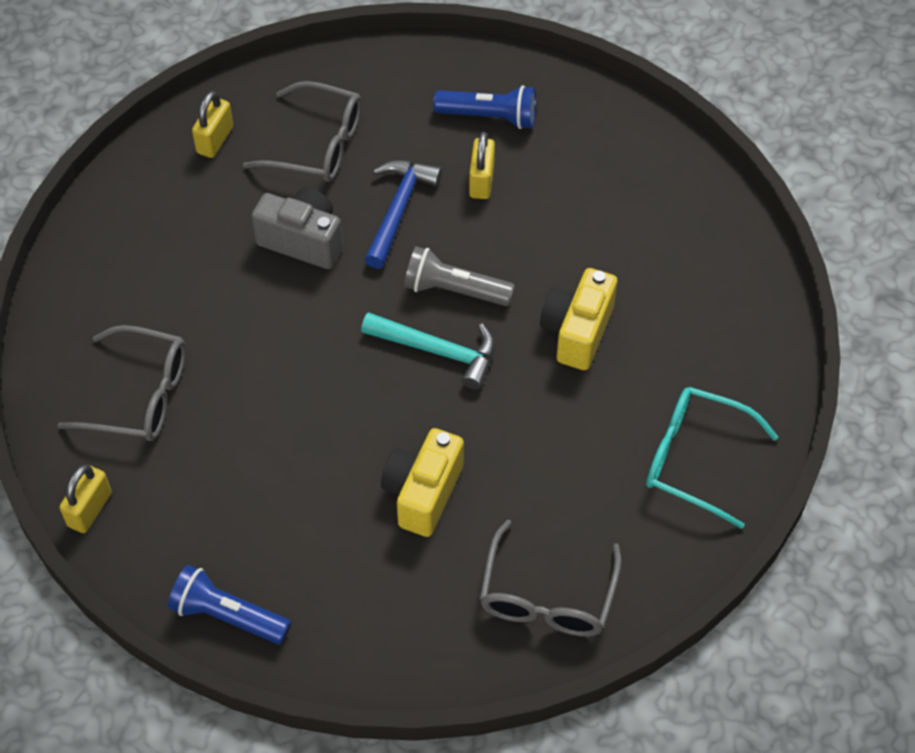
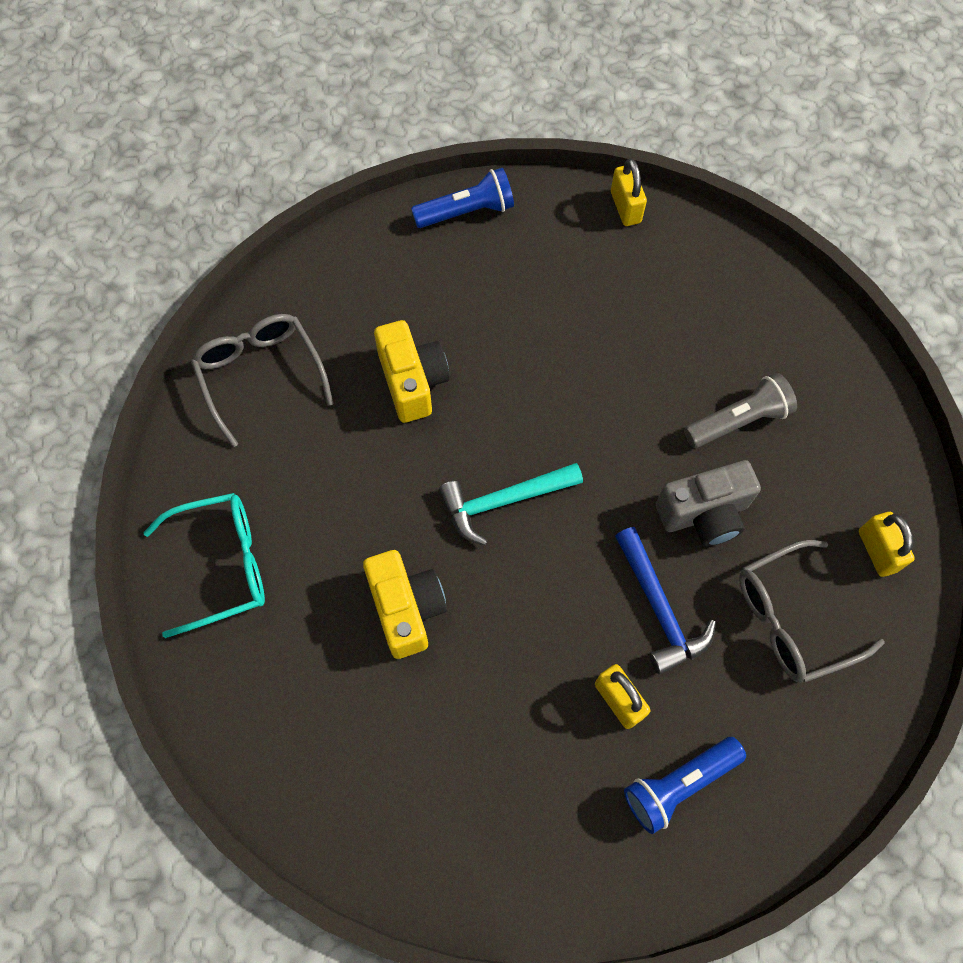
camera: 140 degrees right, 10 degrees up
(140, 395) = (682, 300): grey glasses -> none
(454, 290) = (540, 567): grey flashlight -> grey flashlight (738, 420)

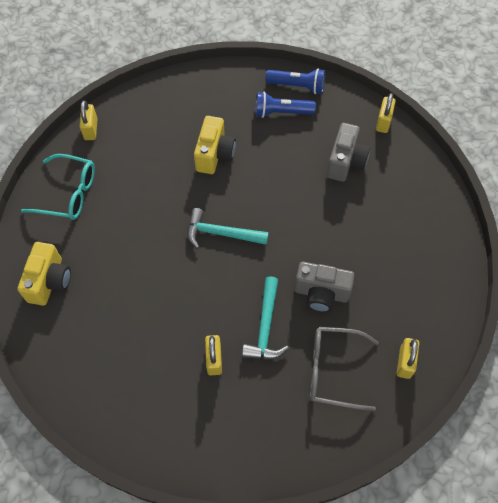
camera: 30 degrees right, 5 degrees down
(188, 440) = (91, 129): none -> yellow padlock
(260, 375) = (144, 116): grey glasses -> none
(406, 609) = (139, 259): yellow camera -> yellow camera (49, 281)
(611, 296) = (345, 162): none -> grey camera
(659, 608) = (265, 327): blue hammer -> turquoise hammer
(678, 784) = (216, 417): blue flashlight -> blue flashlight (281, 112)
(738, 420) = (372, 257): grey flashlight -> none

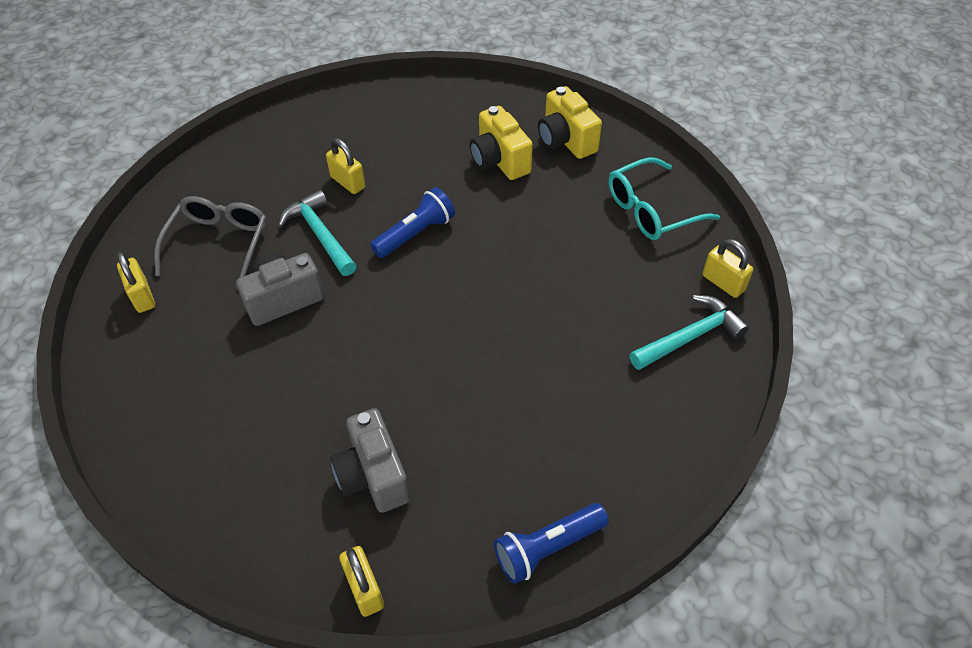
camera: 140 degrees right, 10 degrees down
(215, 154) = (551, 359): yellow camera -> yellow camera (499, 160)
(221, 233) = (450, 282): turquoise hammer -> turquoise hammer (690, 336)
(281, 112) = (528, 483): blue flashlight -> blue flashlight (415, 233)
(333, 370) = (219, 244): grey glasses -> grey glasses turned 45 degrees counterclockwise

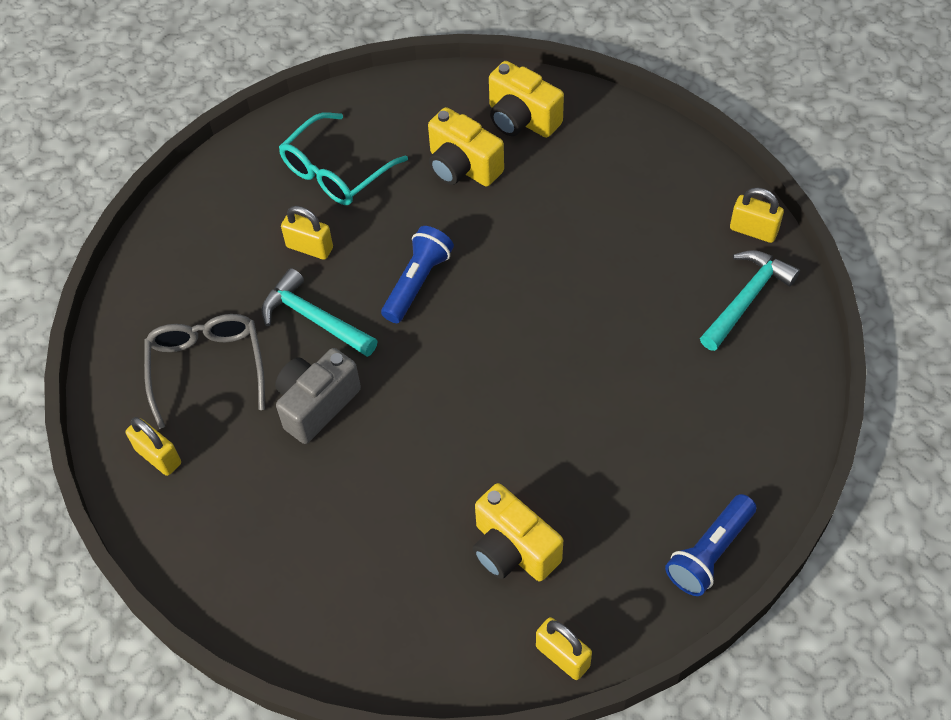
camera: 20 degrees left, 5 degrees up
(373, 475) = (513, 549): grey camera -> yellow camera
(651, 210) = (648, 173): turquoise glasses -> turquoise glasses (336, 171)

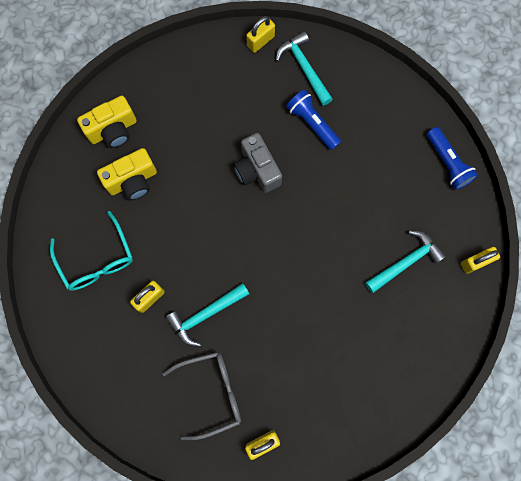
camera: 70 degrees left, 20 degrees up
(207, 368) = (211, 393): grey glasses -> grey glasses turned 150 degrees clockwise
(317, 405) = (267, 335): grey camera -> grey camera (257, 170)
(417, 282) = (207, 243): blue flashlight -> blue flashlight (312, 123)
(513, 549) = (406, 261): yellow camera -> turquoise hammer

